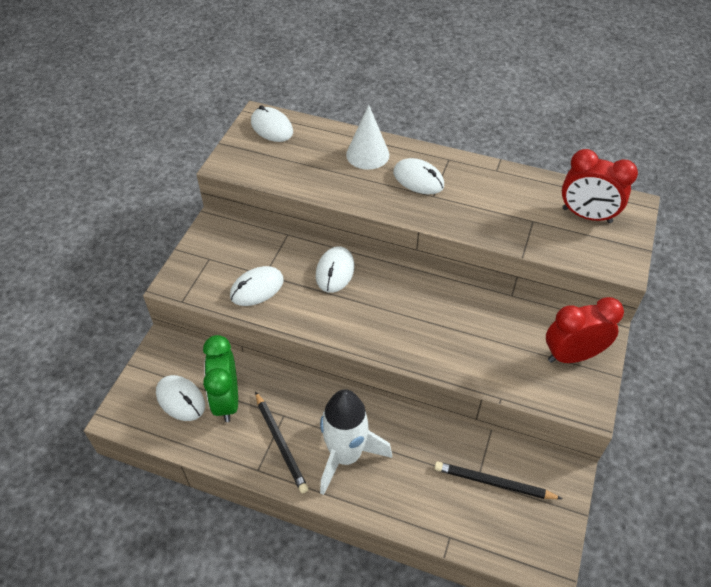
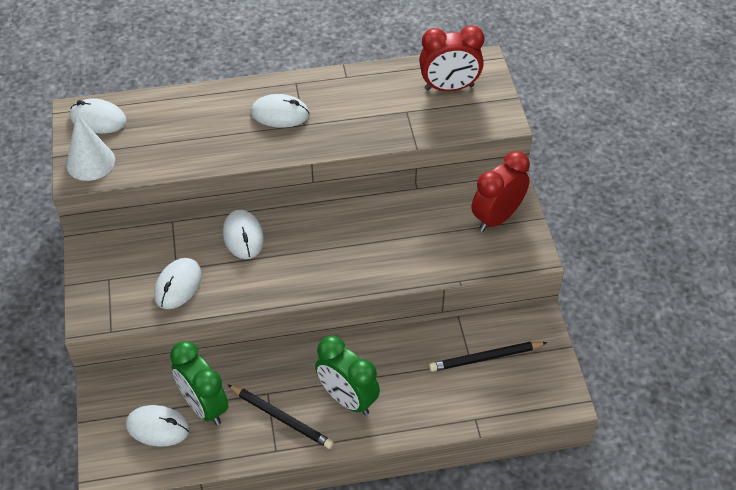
camera: 30 degrees left, 0 degrees up
(346, 456) = (347, 399): white rocket -> green clock
(367, 154) = (215, 109): white cone -> white cone (90, 162)

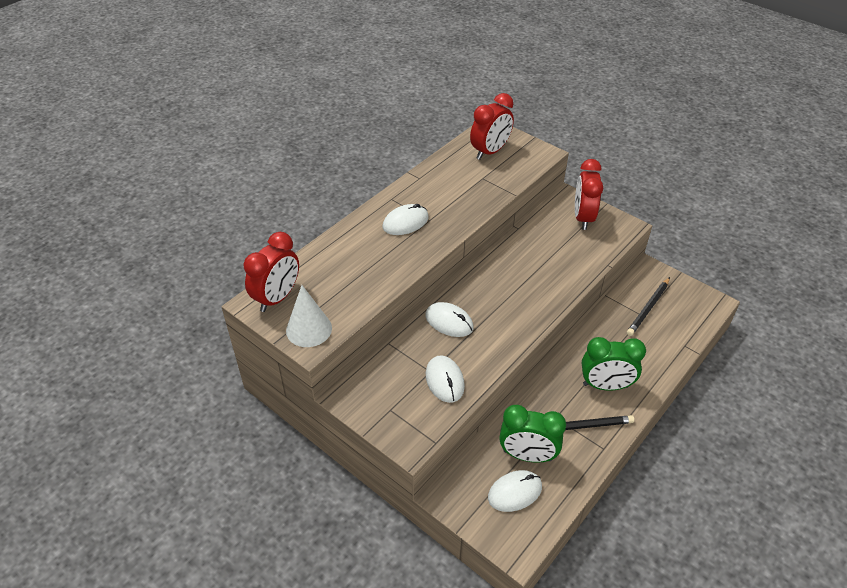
camera: 40 degrees left, 5 degrees down
(98, 119) = (277, 298): white mouse -> red clock

